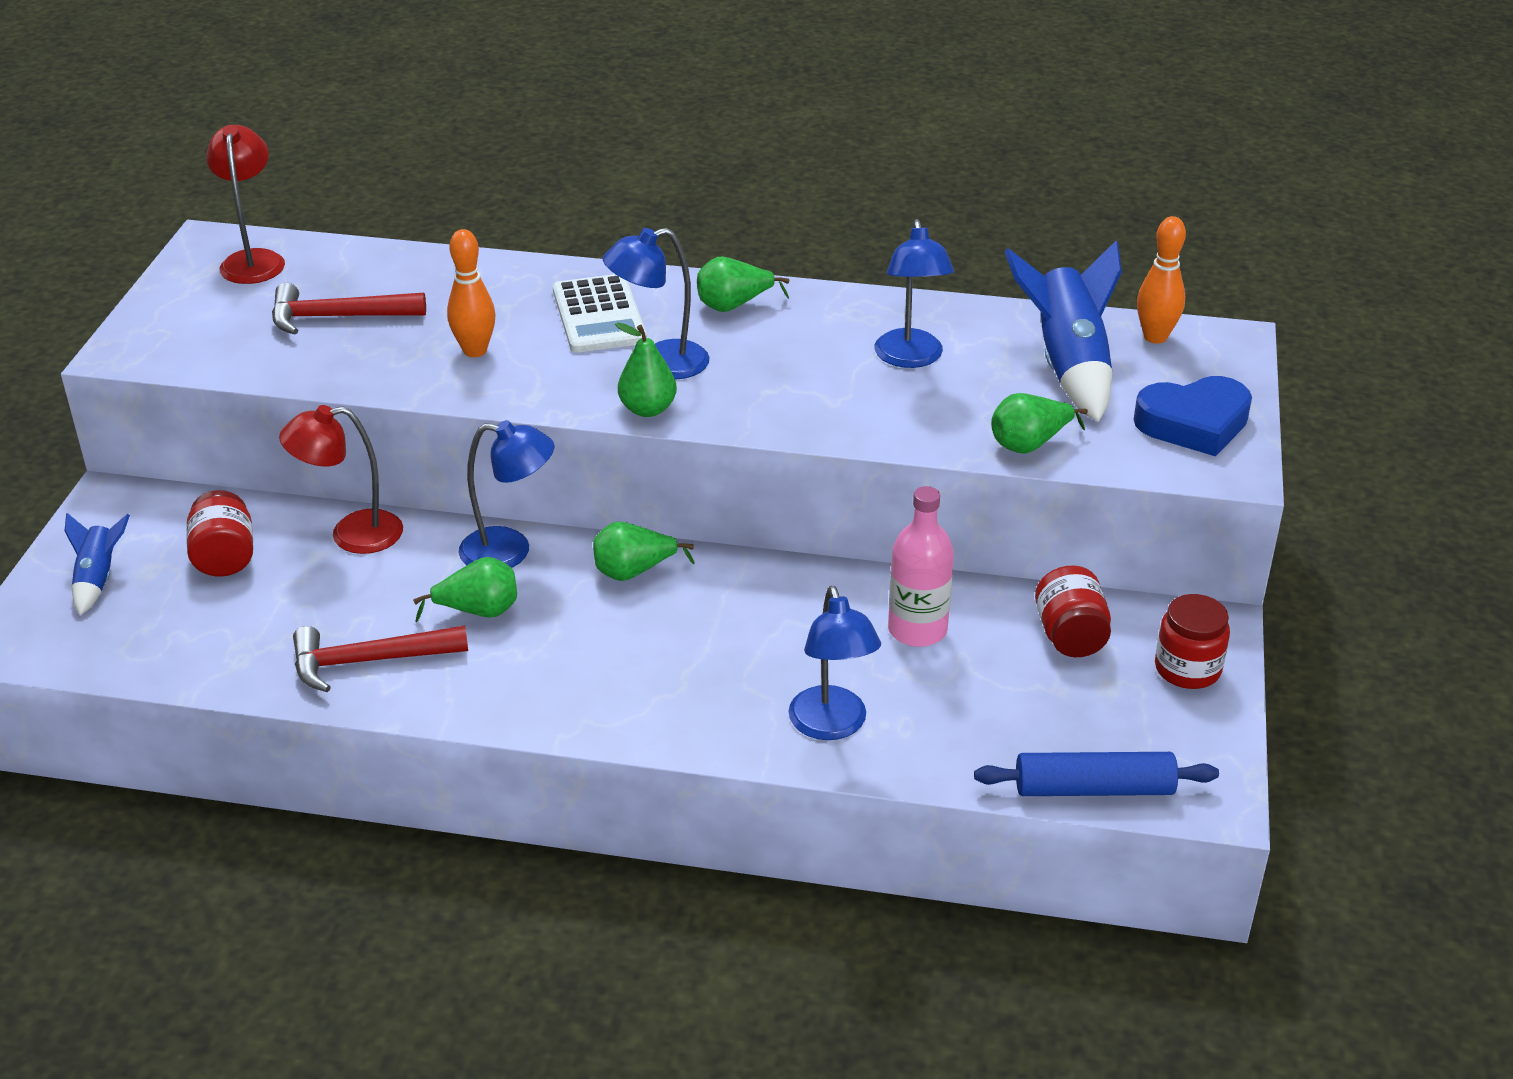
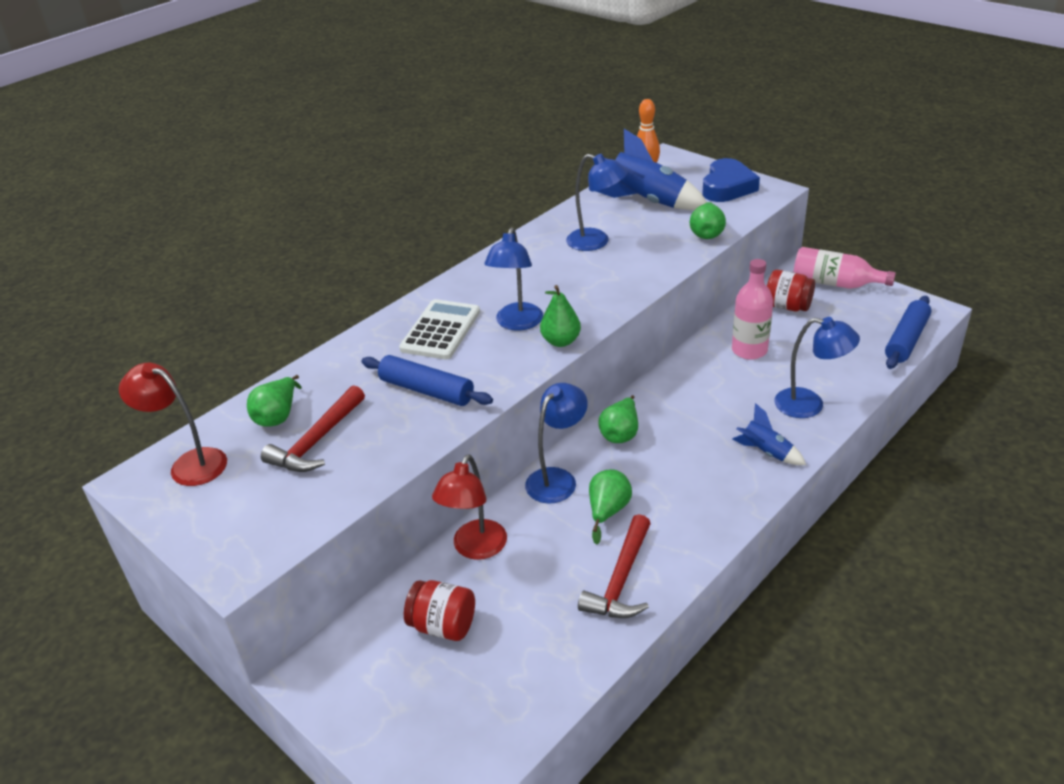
camera: 55 degrees left, 0 degrees up
(98, 579) = (405, 712): blue rocket -> blue rocket (766, 452)
(475, 350) = (426, 390): orange bowling pin -> blue rolling pin
(599, 315) = (440, 330): white calculator -> white calculator turned 90 degrees counterclockwise
(734, 306) = (484, 280): green pear -> green pear (278, 416)
(1187, 669) = (834, 283): red jar -> pink bottle

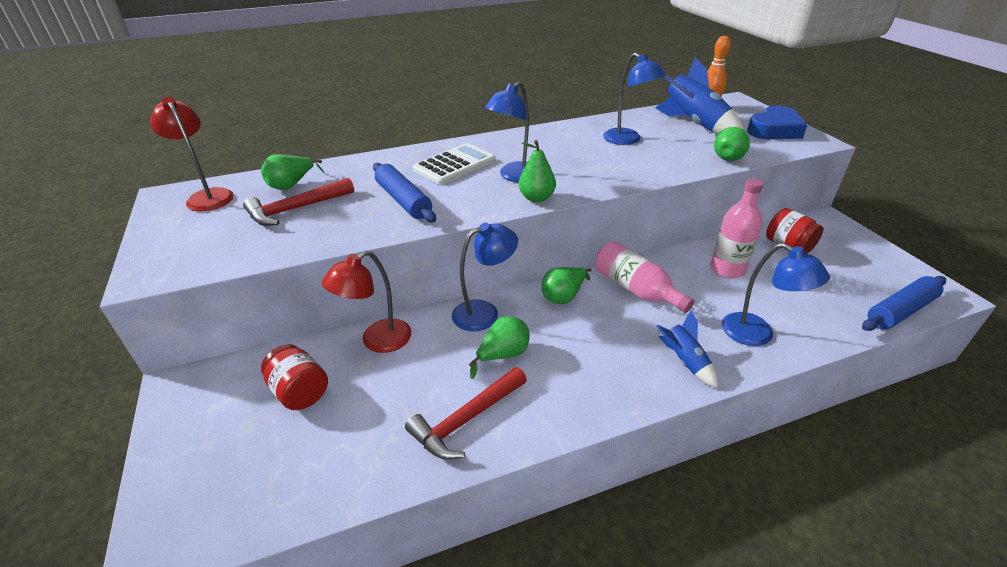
camera: 25 degrees right, 0 degrees up
(834, 283) = (848, 241): pink bottle -> pink bottle (635, 289)

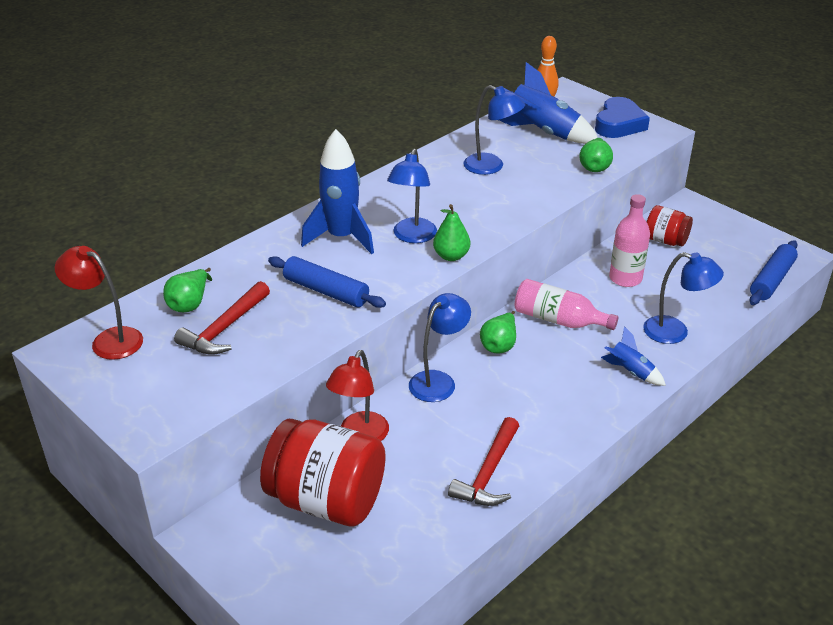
camera: 25 degrees left, 0 degrees up
(300, 392) = (326, 500): red jar -> red jar, size x1.92
(454, 165) = (341, 238): white calculator -> blue rocket
(503, 355) = (482, 413): green pear -> none

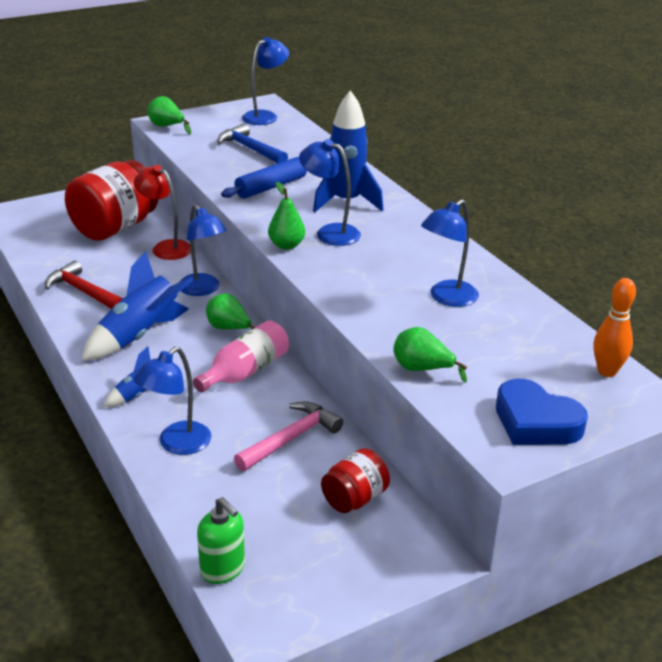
camera: 105 degrees right, 5 degrees down
(109, 340) = (265, 116): red lamp -> blue lamp
(190, 304) = (289, 141): green pear -> green pear (167, 127)
(224, 329) = (250, 149): red hammer -> blue hammer
(543, 132) = (523, 352): blue rocket -> blue rocket (140, 335)
(625, 278) = (291, 438): pink bottle -> pink hammer
(771, 280) = (223, 569): blue rolling pin -> green soap dispenser

